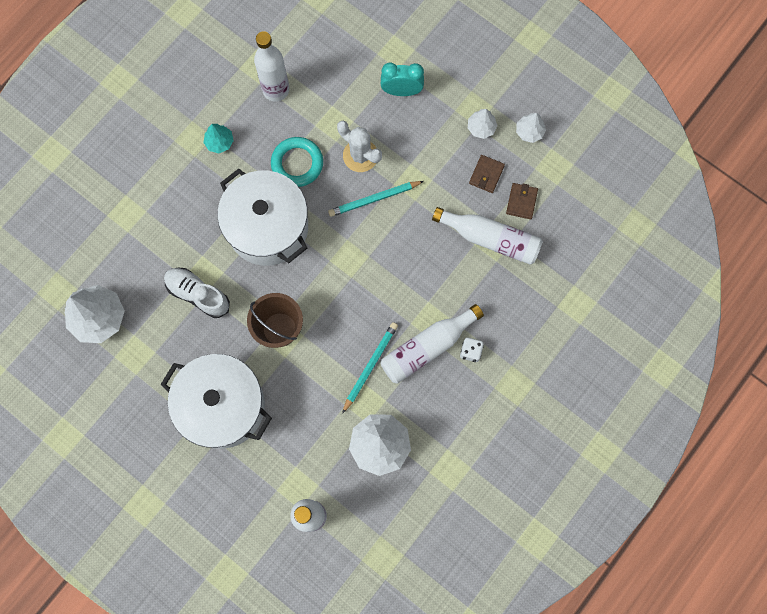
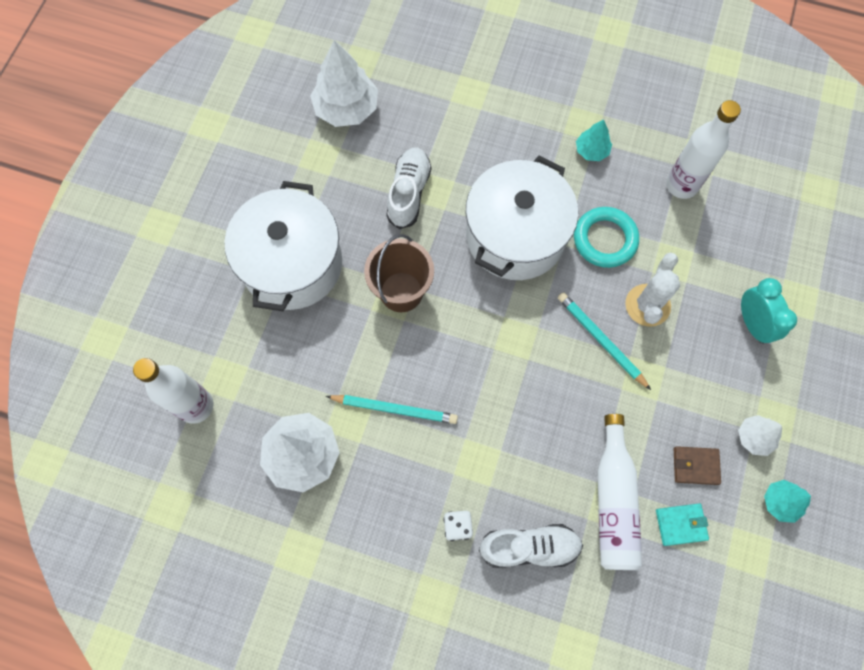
camera: 70 degrees right, 5 degrees down
(427, 347) = (442, 470): white bottle -> none
(501, 308) = (529, 547): none -> white shoe
(521, 202) = (681, 524): brown wallet -> turquoise wallet
(529, 132) = (780, 502): white tree -> turquoise tree

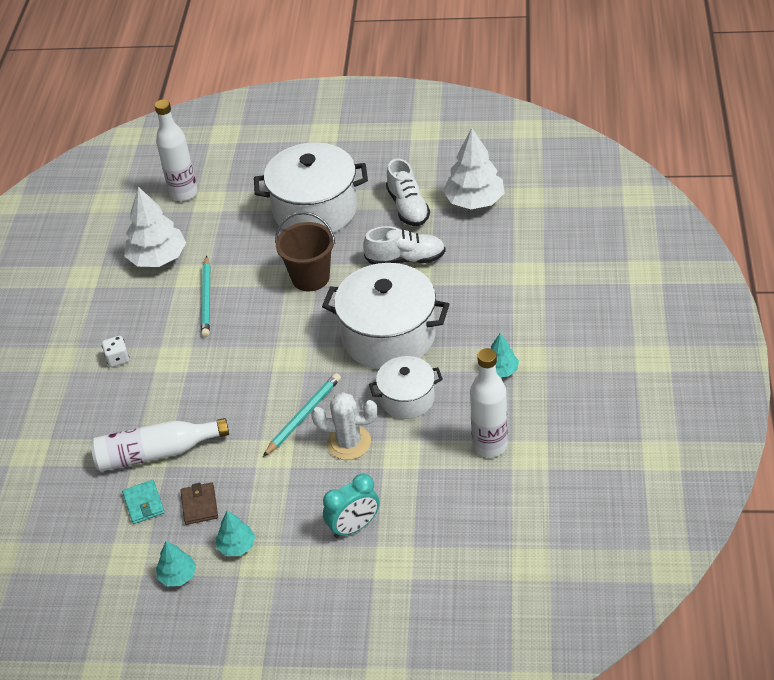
camera: 80 degrees right, 25 degrees down
(529, 547) = (108, 406): white shoe -> white shoe (408, 207)
(605, 239) = (407, 398): turquoise ring -> white pot
(754, 437) = (237, 546): white tree -> turquoise tree

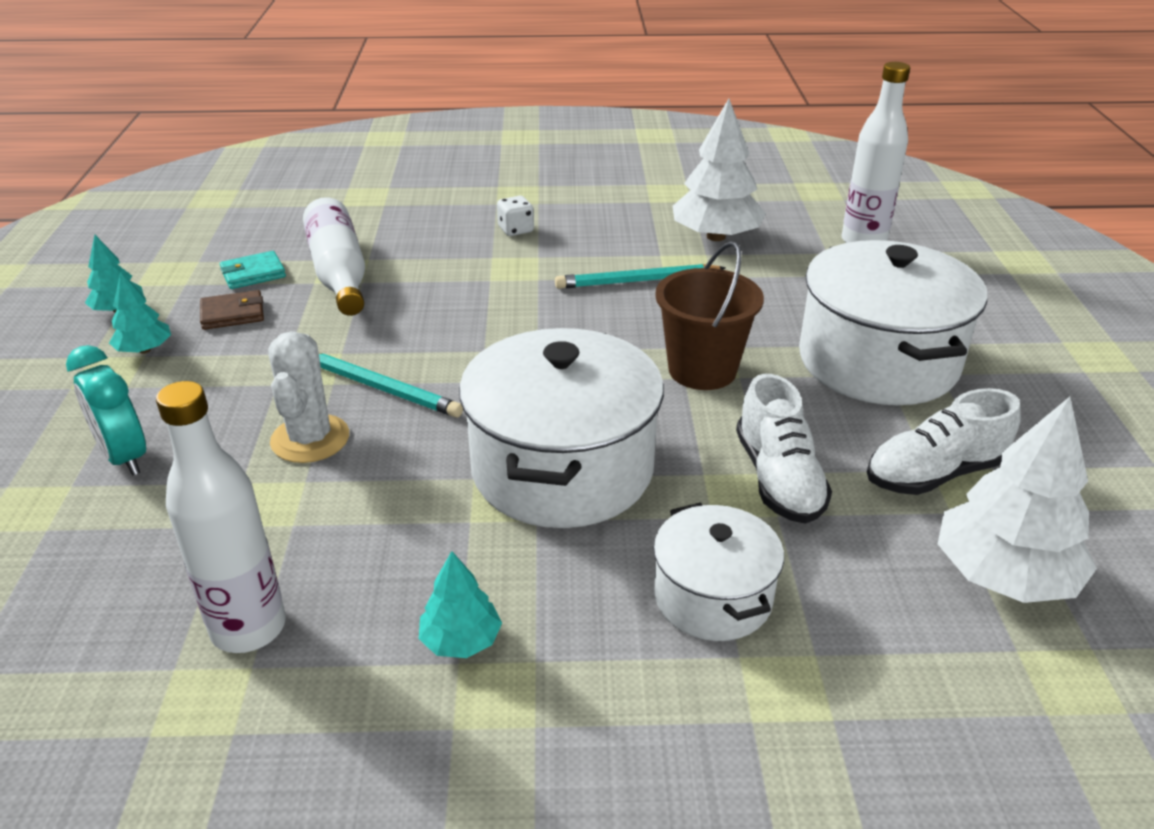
camera: 80 degrees right, 10 degrees down
(407, 398) = (399, 502): white pot -> white pot (713, 597)

